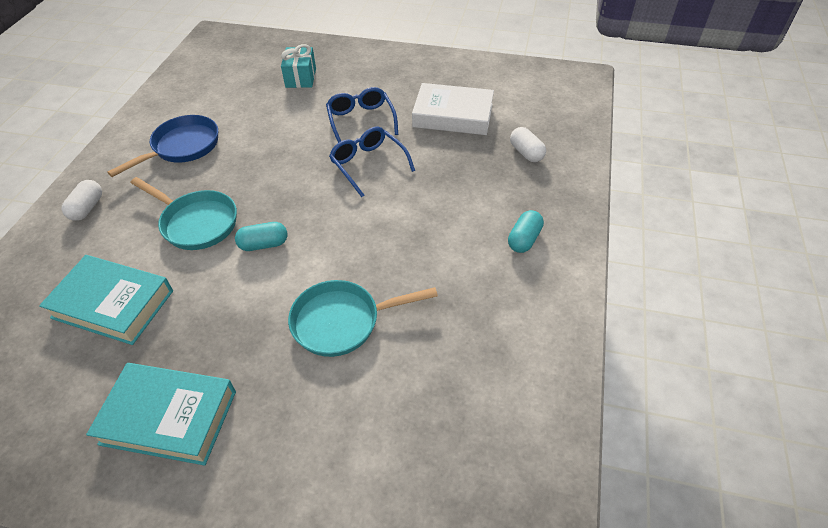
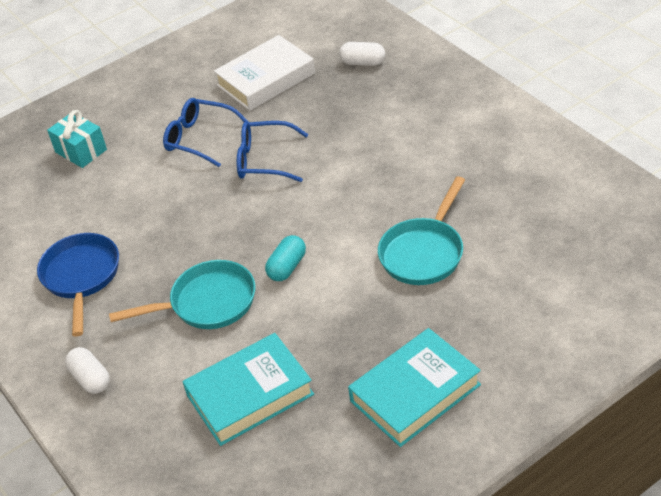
camera: 45 degrees left, 5 degrees down
(524, 239) = (451, 114): turquoise capsule -> none

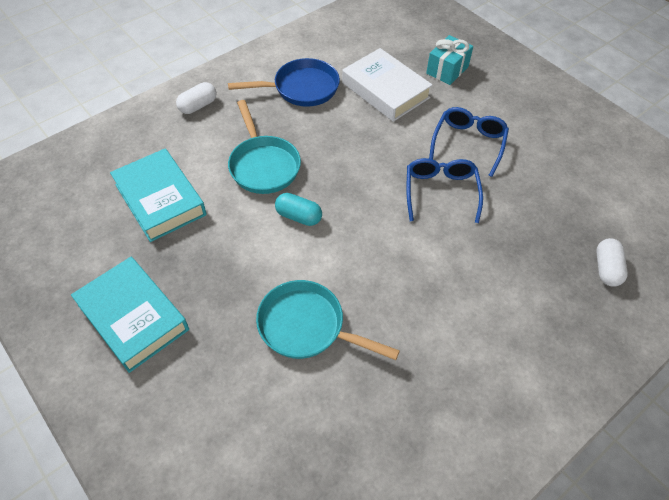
camera: 80 degrees right, 10 degrees up
(266, 79) = (562, 186): white book -> white book (385, 90)

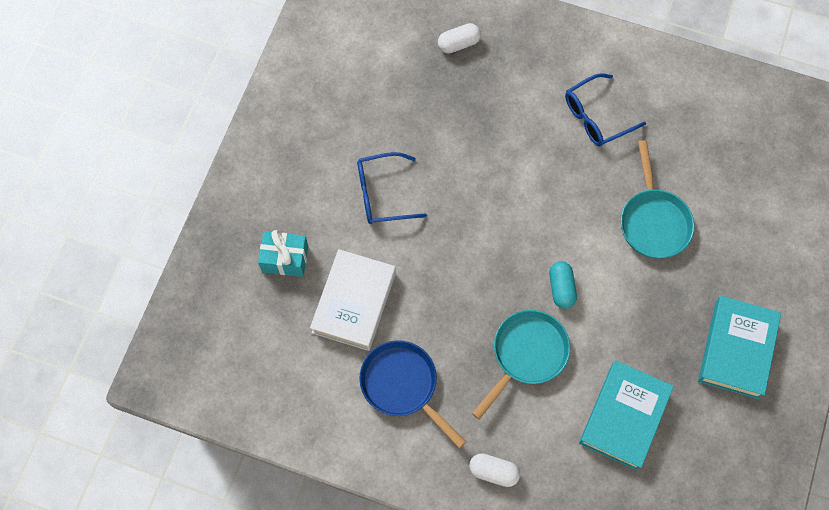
camera: 120 degrees left, 15 degrees up
(440, 192) = (458, 190): blue glasses -> blue glasses (596, 117)

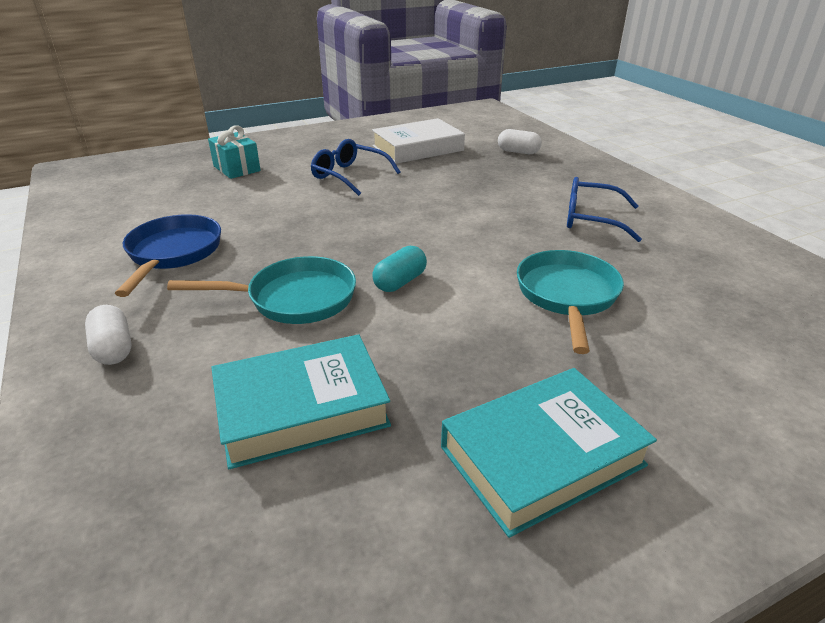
camera: 45 degrees right, 35 degrees down
(354, 302) = (234, 202): white book -> white book (418, 148)
(653, 221) = (567, 296): turquoise pan -> turquoise pan turned 150 degrees clockwise

